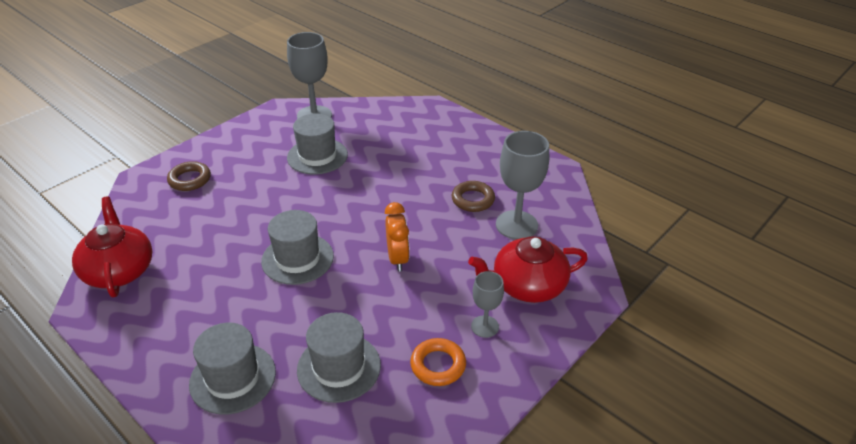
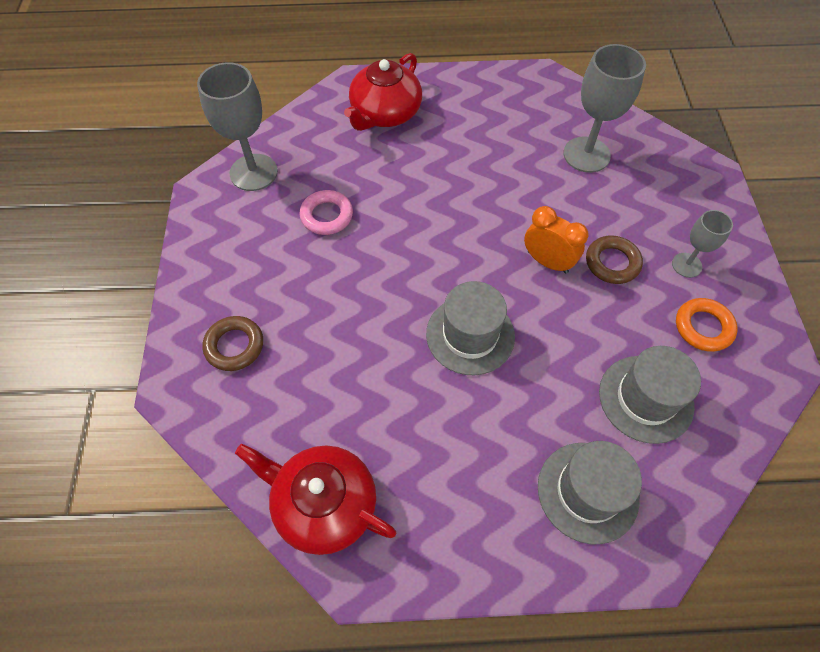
camera: 45 degrees left, 20 degrees up
(317, 156) = (327, 216): grey hat -> pink ring
(473, 199) = (523, 156): brown ring -> brown ring (612, 263)
(527, 285) = (665, 204): red teapot -> red teapot (385, 113)

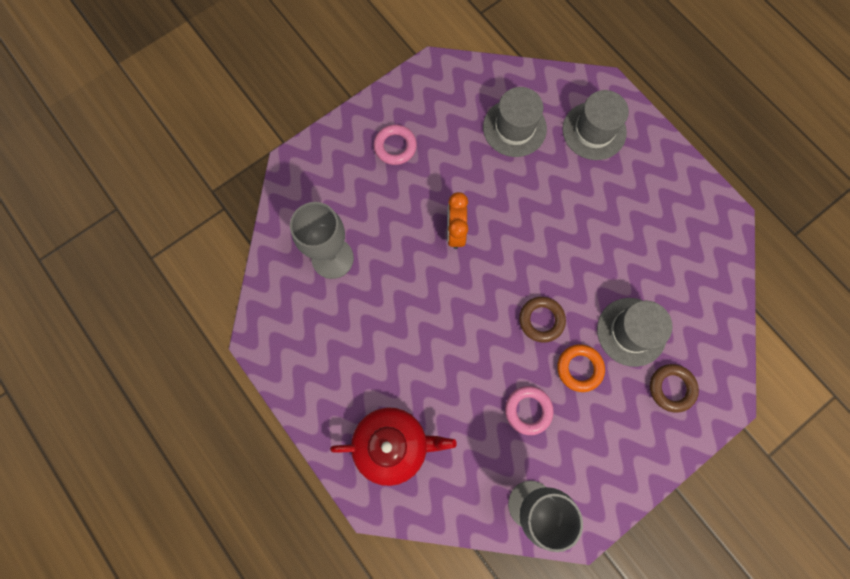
camera: 125 degrees left, 15 degrees up
(324, 504) = (711, 257): red teapot -> none
(470, 335) = (548, 246): grey hat -> grey hat (631, 331)
(612, 263) = (426, 192): brown ring -> brown ring (541, 320)
(686, 265) = (395, 147): grey goblet -> pink ring
(703, 327) = (439, 118): orange ring -> orange ring (579, 368)

